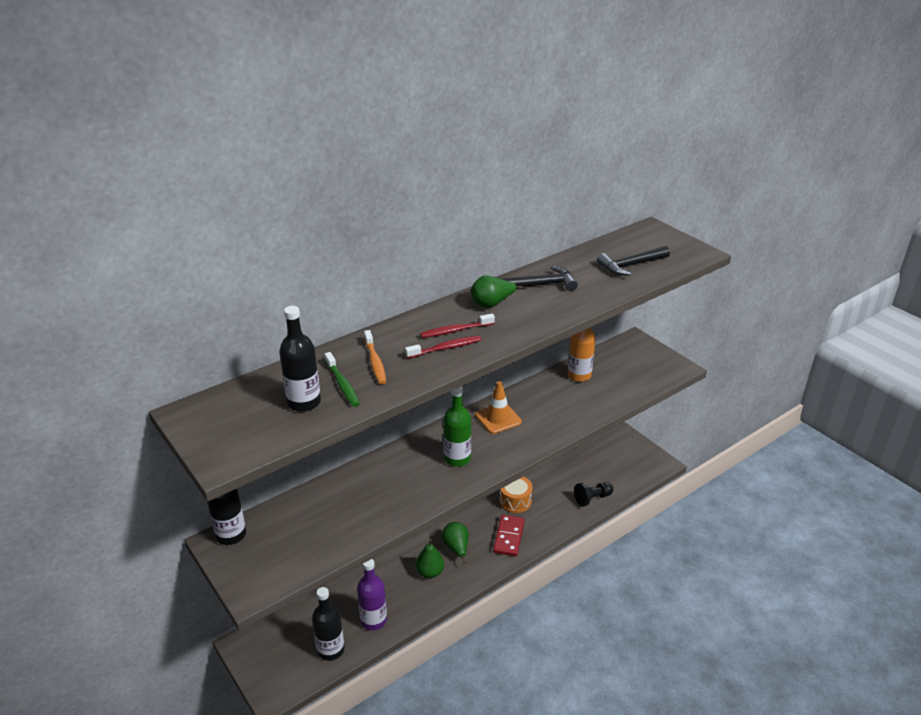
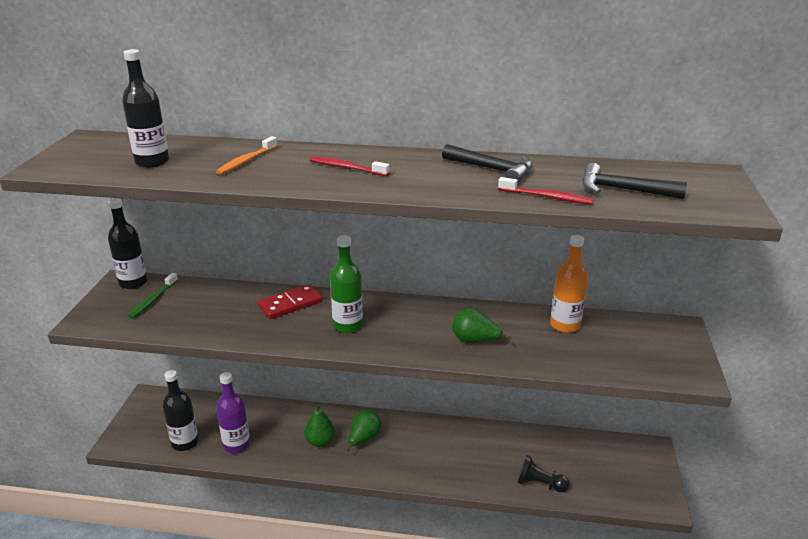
camera: 45 degrees right, 5 degrees down
(342, 384) = (196, 163): green toothbrush -> green toothbrush (153, 300)
(445, 348) = (313, 175): red toothbrush -> red toothbrush (547, 197)
(492, 304) = (417, 164): green pear -> green pear (474, 341)
(498, 418) = (430, 317): orange traffic cone -> none
(508, 537) = (417, 460): red domino -> red domino (290, 304)
(515, 501) = (463, 437): orange drum -> none

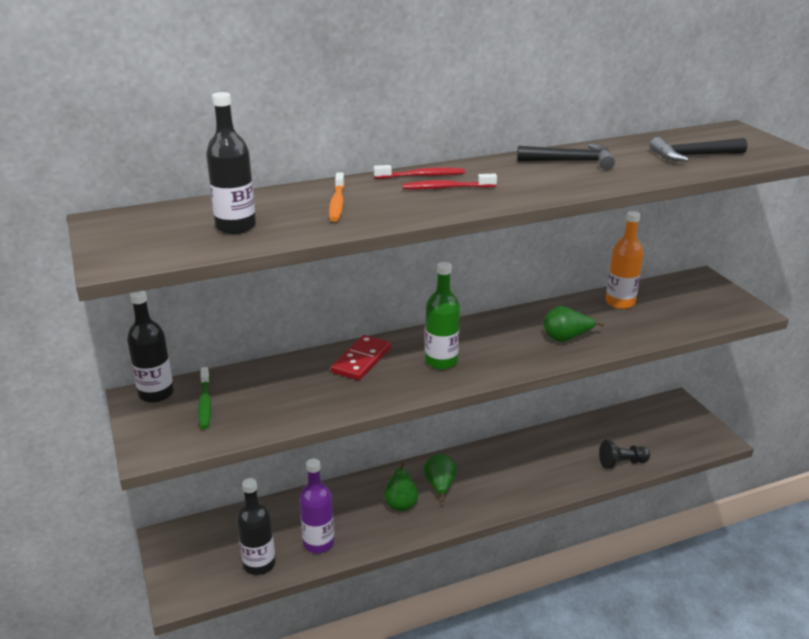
camera: 30 degrees left, 0 degrees up
(547, 197) = (650, 174): red toothbrush -> red toothbrush (422, 176)

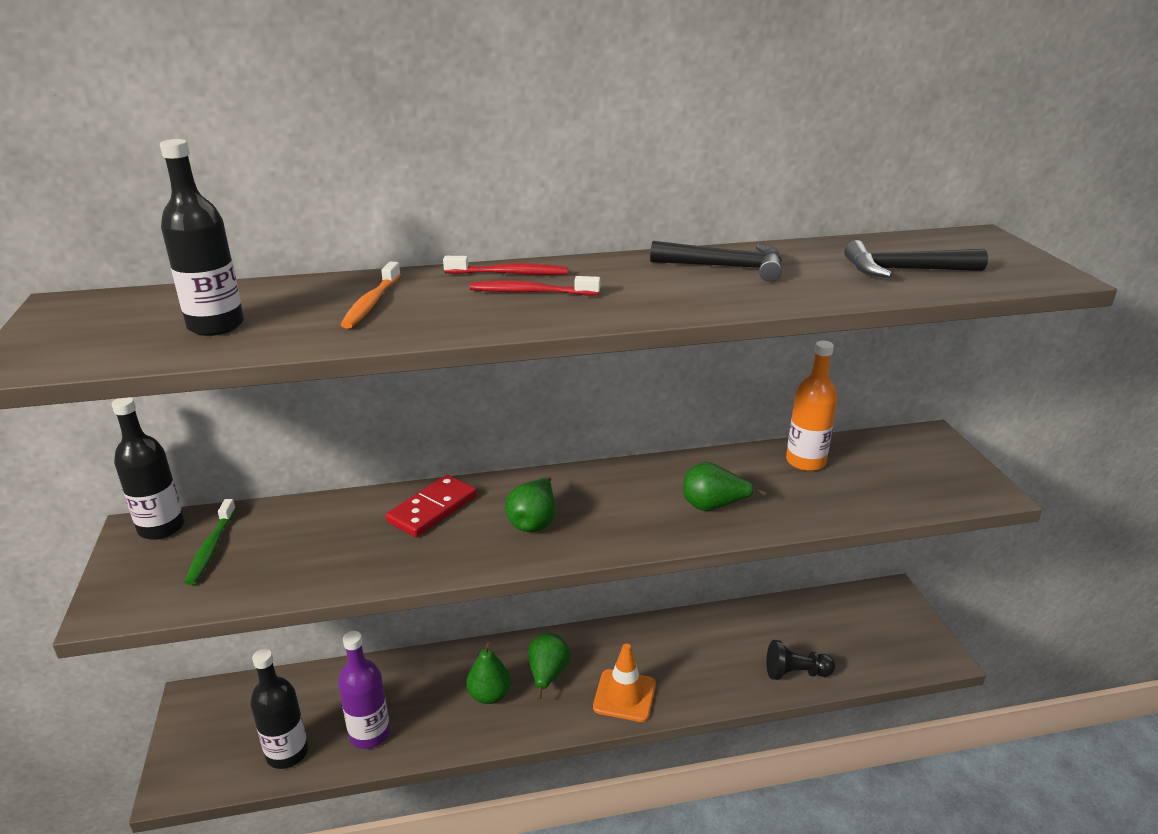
camera: 10 degrees right, 0 degrees up
(441, 361) = (534, 522): green bottle -> green pear
(502, 493) = (624, 695): none -> orange traffic cone

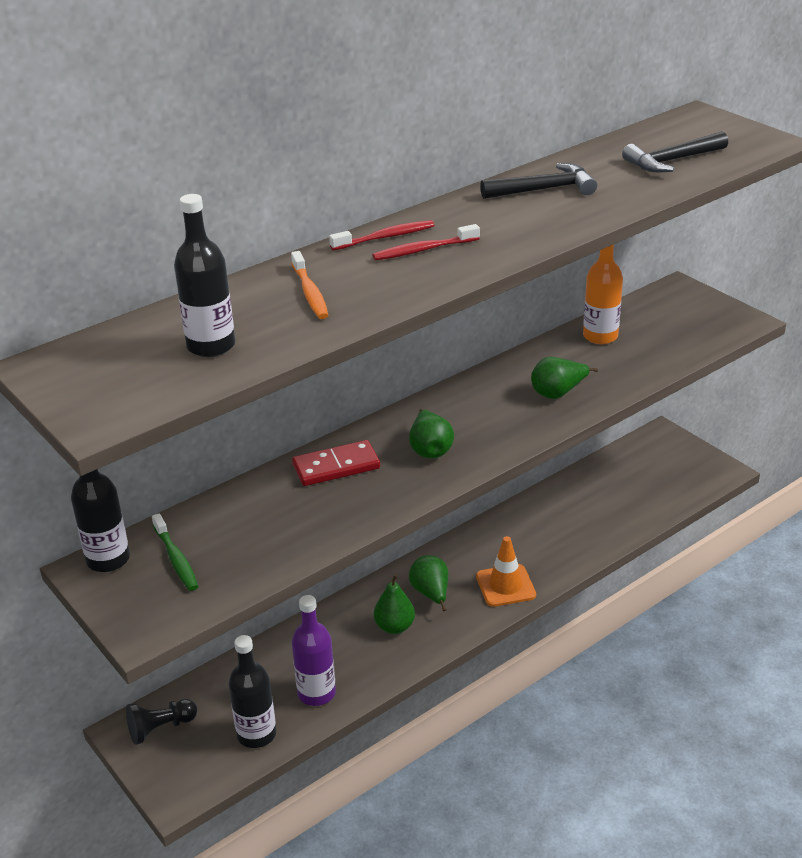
camera: 25 degrees left, 5 degrees up
(432, 509) = (336, 466): red domino -> red domino turned 60 degrees clockwise
(795, 673) = (625, 521): black pawn -> black pawn (160, 728)

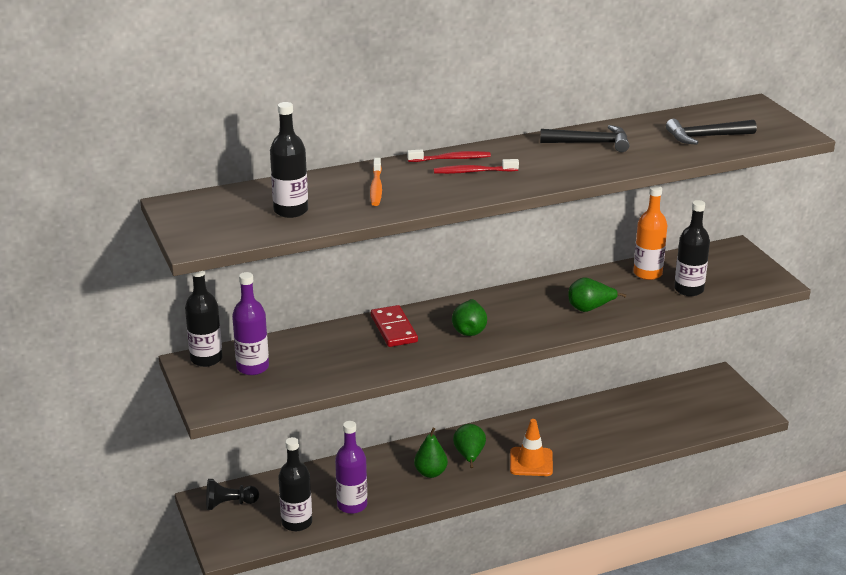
camera: 15 degrees right, 5 degrees down
(176, 559) = (252, 367): green toothbrush -> purple bottle
(336, 466) = (394, 329): red domino -> red domino turned 75 degrees clockwise
(656, 348) = (688, 289): none -> black bottle

